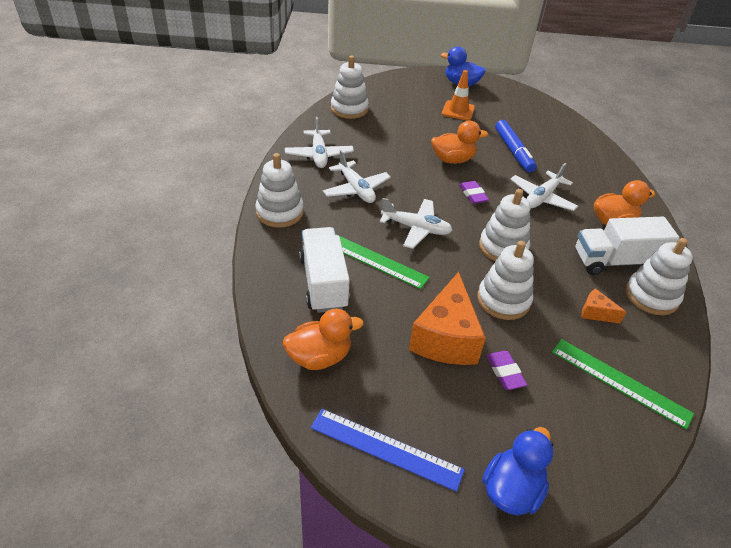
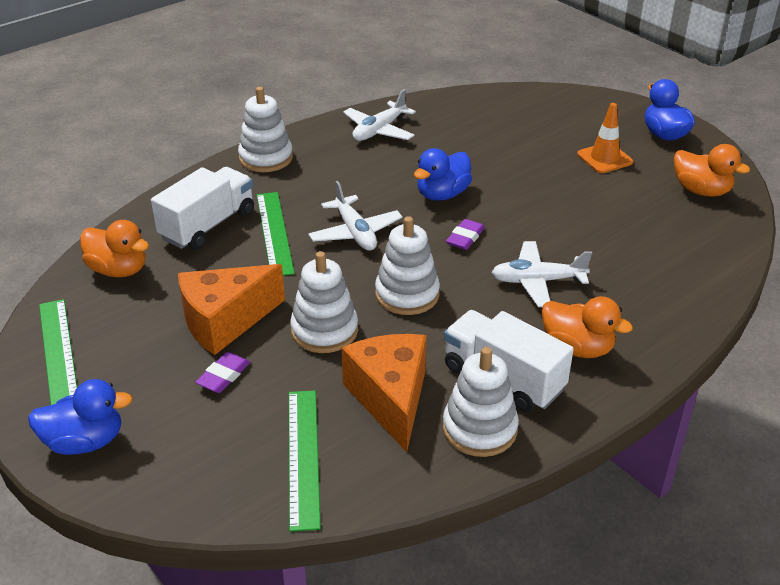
camera: 50 degrees right, 5 degrees down
(349, 109) = (482, 105): white stacking toy -> none
(356, 189) = (361, 174): white plane -> none
(385, 449) = (58, 352): blue ruler -> green ruler
(420, 176) = (442, 194): none -> blue duck
(453, 160) = (505, 198): orange duck -> orange duck (701, 190)
(513, 151) = (594, 225): blue marker -> none
(595, 313) = (390, 398): orange cheese -> orange cheese, size x2.19

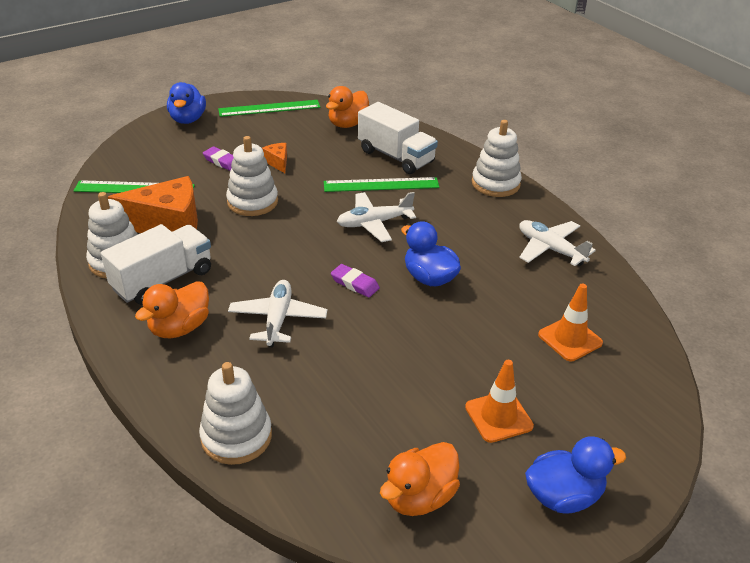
camera: 95 degrees right, 0 degrees up
(225, 322) = (278, 163): orange cheese -> orange cheese, size x0.46
(407, 294) = (282, 243): white stacking toy -> white stacking toy (236, 436)
(502, 126) = (570, 339): none -> orange traffic cone

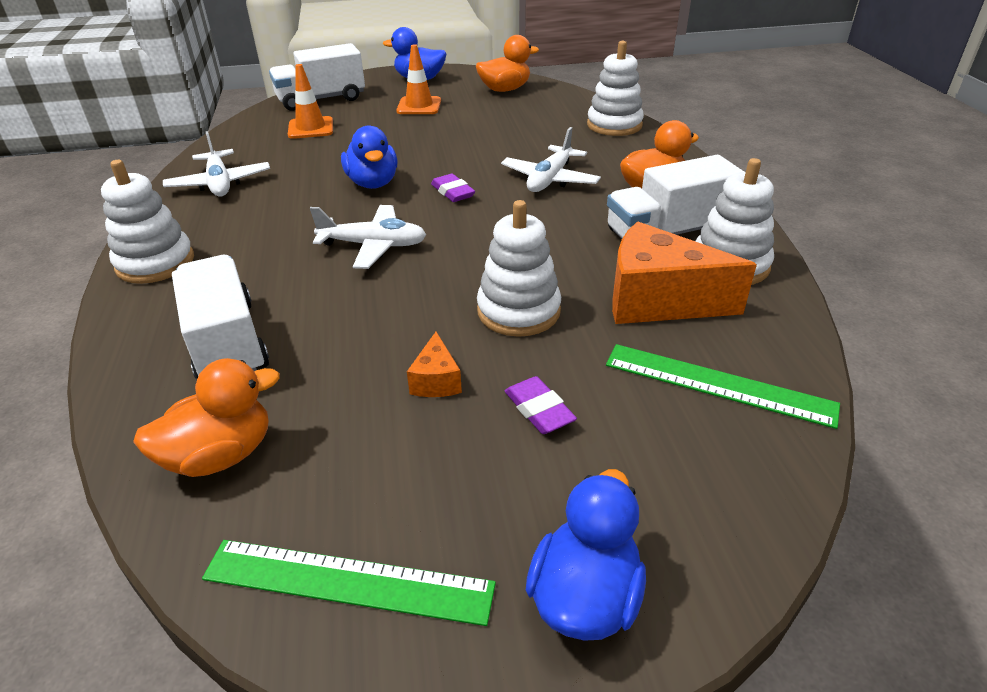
camera: 155 degrees left, 0 degrees up
(381, 185) = (308, 296): green ruler -> none
(628, 399) = (321, 99): none -> white truck

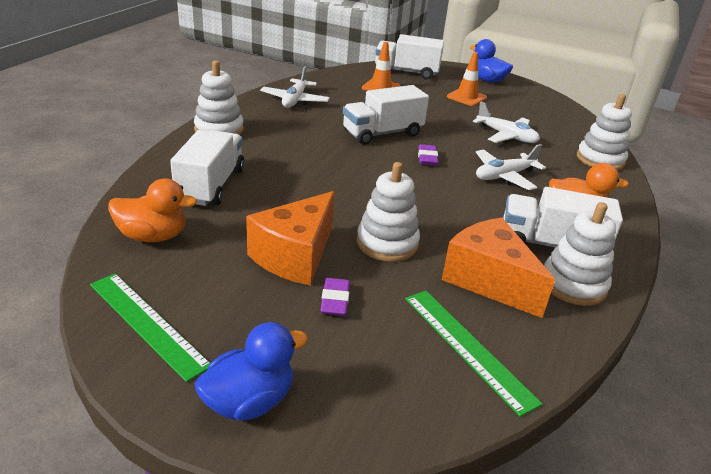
camera: 30 degrees right, 5 degrees down
(373, 183) = (382, 133): blue duck -> white truck
(373, 245) = (342, 169): white plane -> white plane (506, 136)
(436, 381) = (295, 256): orange cheese -> orange cheese, size x2.19
(505, 90) = (542, 107): orange duck -> none

